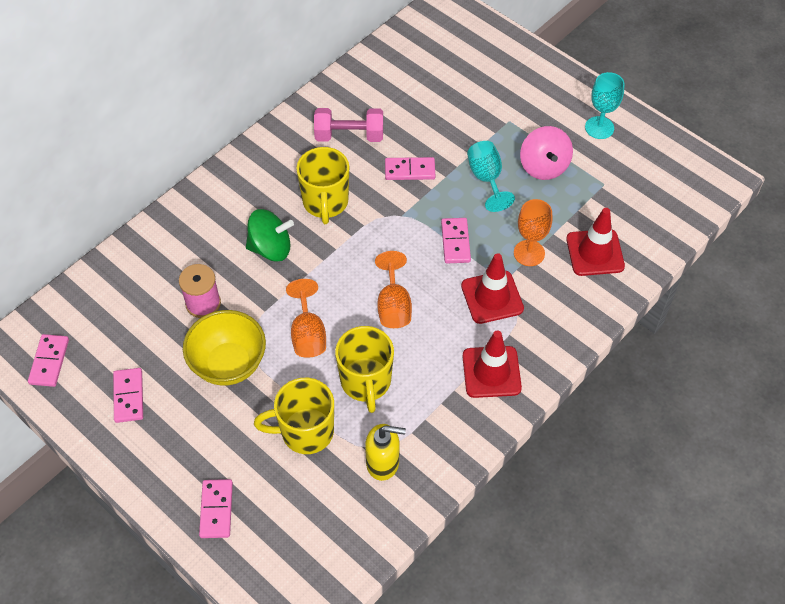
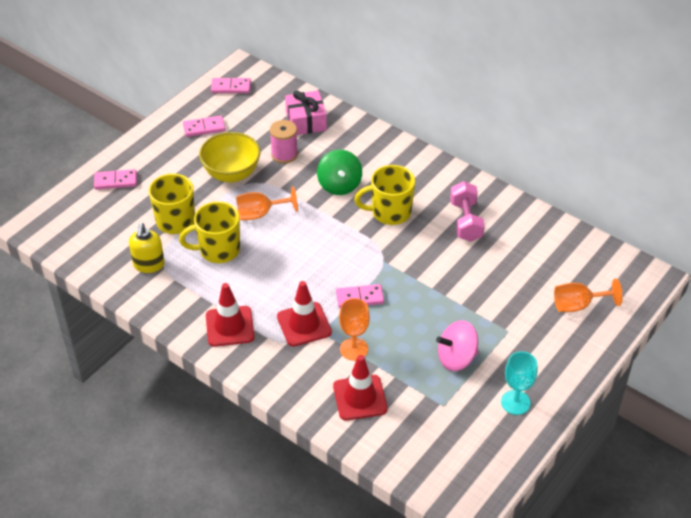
camera: 85 degrees right, 10 degrees down
(143, 276) = (306, 121): none -> pink gift
(393, 306) = (290, 262): orange goblet -> orange goblet (578, 305)
(410, 170) = (434, 263): pink domino -> none
(486, 179) = (434, 316): turquoise goblet -> none

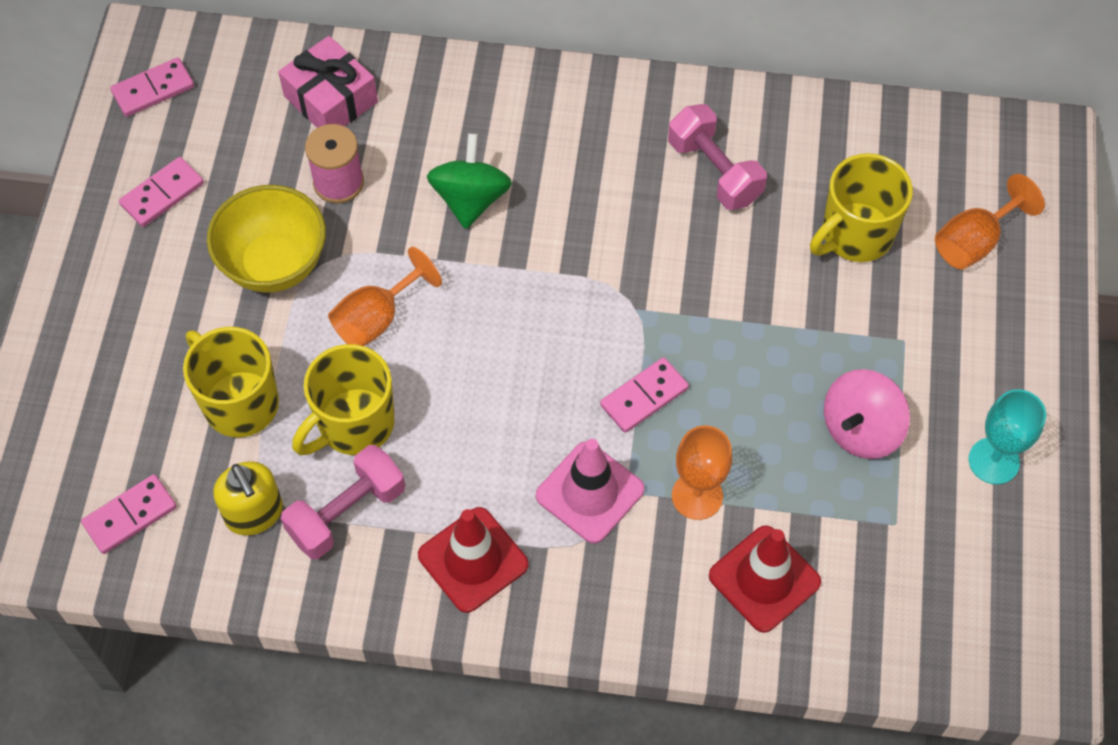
camera: 30 degrees left, 15 degrees up
(115, 181) = (77, 377): pink domino -> pink domino (130, 515)
(188, 282) = (346, 512): none -> pink dumbbell
(304, 324) = (590, 492): red traffic cone -> pink traffic cone
(339, 185) = (470, 199): green spinning top -> green spinning top turned 135 degrees counterclockwise
(390, 212) = (586, 213): yellow mug -> yellow mug (855, 235)

